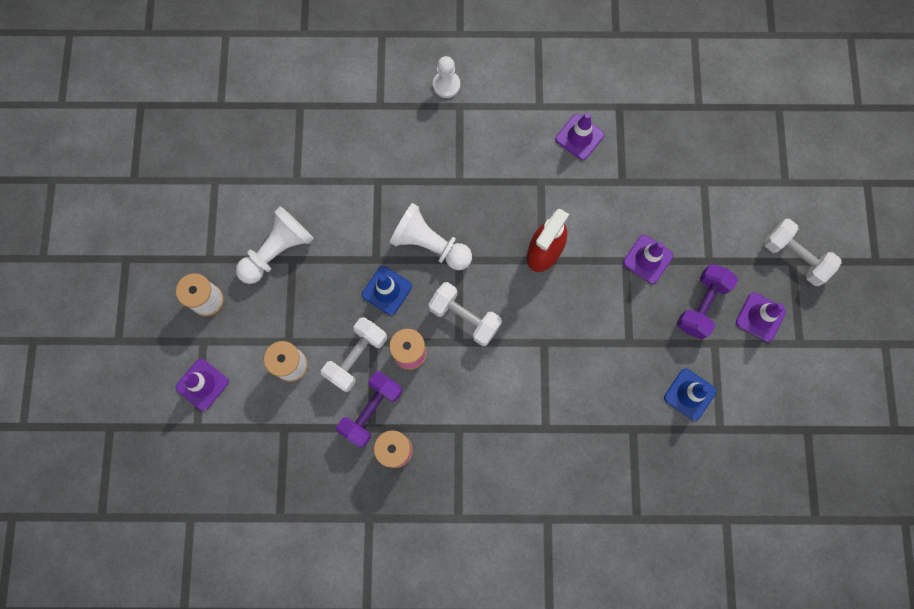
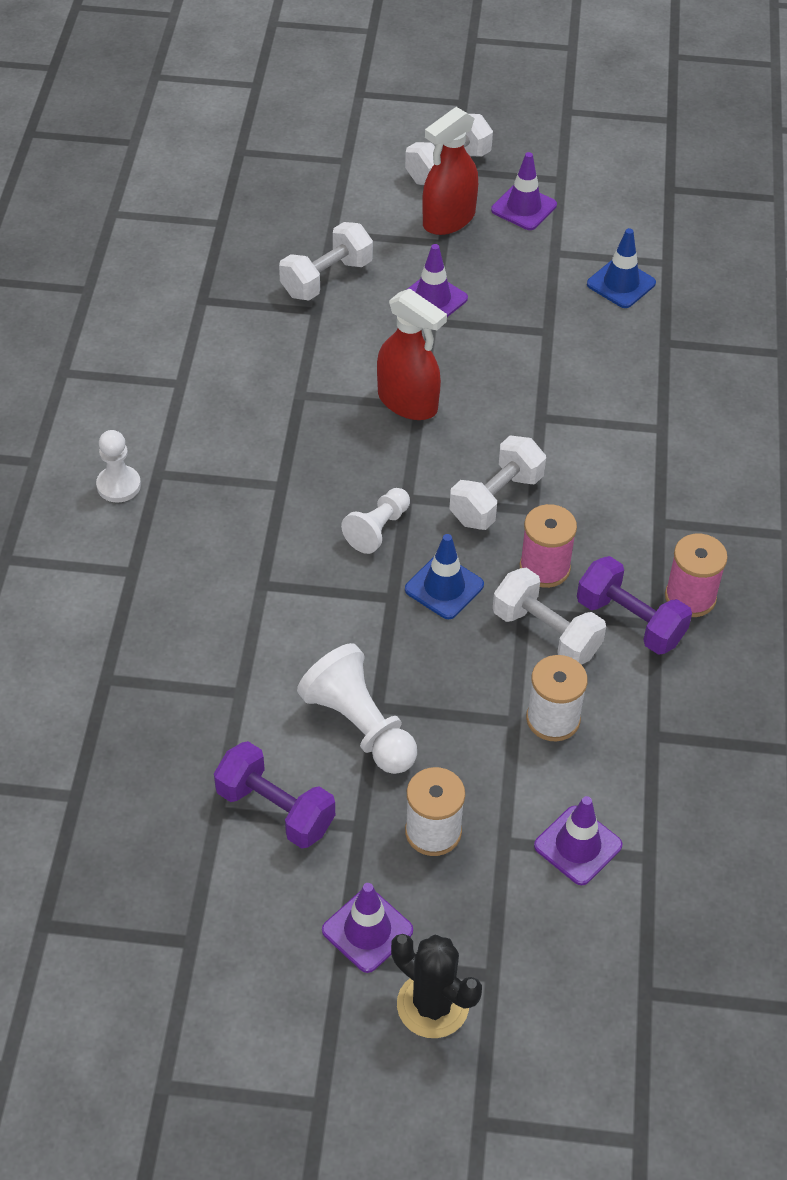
camera: 85 degrees left, 25 degrees down
(99, 310) = (432, 1005): none -> black cactus
(430, 244) = (378, 529): white pawn -> white pawn, size x0.64
(579, 137) = (239, 345): purple traffic cone -> purple traffic cone (367, 930)
(655, 184) = (326, 278): none -> white dumbbell
(701, 305) = (502, 257): purple dumbbell -> purple dumbbell (275, 810)
(735, 262) = (448, 219): none -> red spray bottle

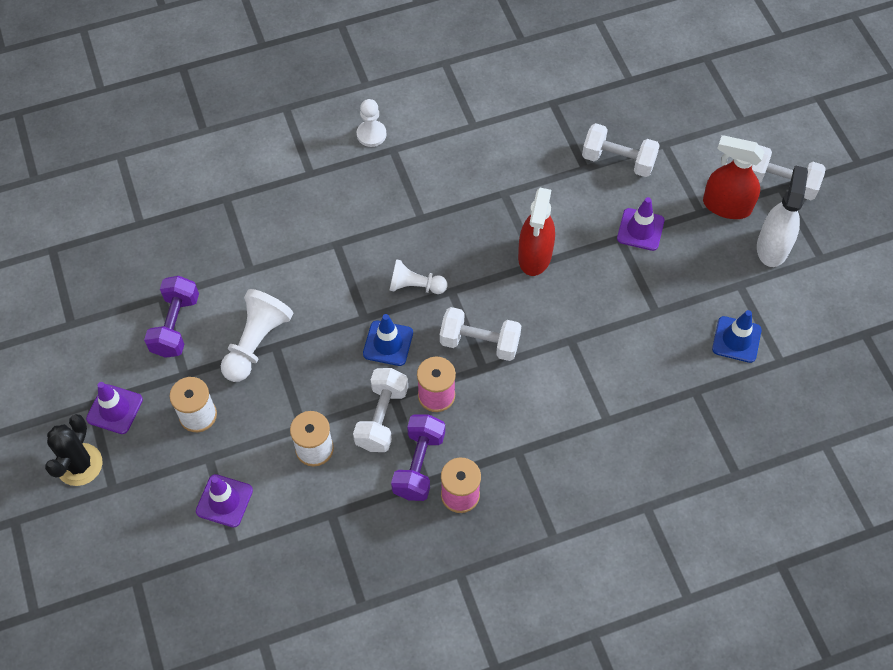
camera: 65 degrees right, 10 degrees up
(524, 207) = (772, 247): purple traffic cone -> white spray bottle

